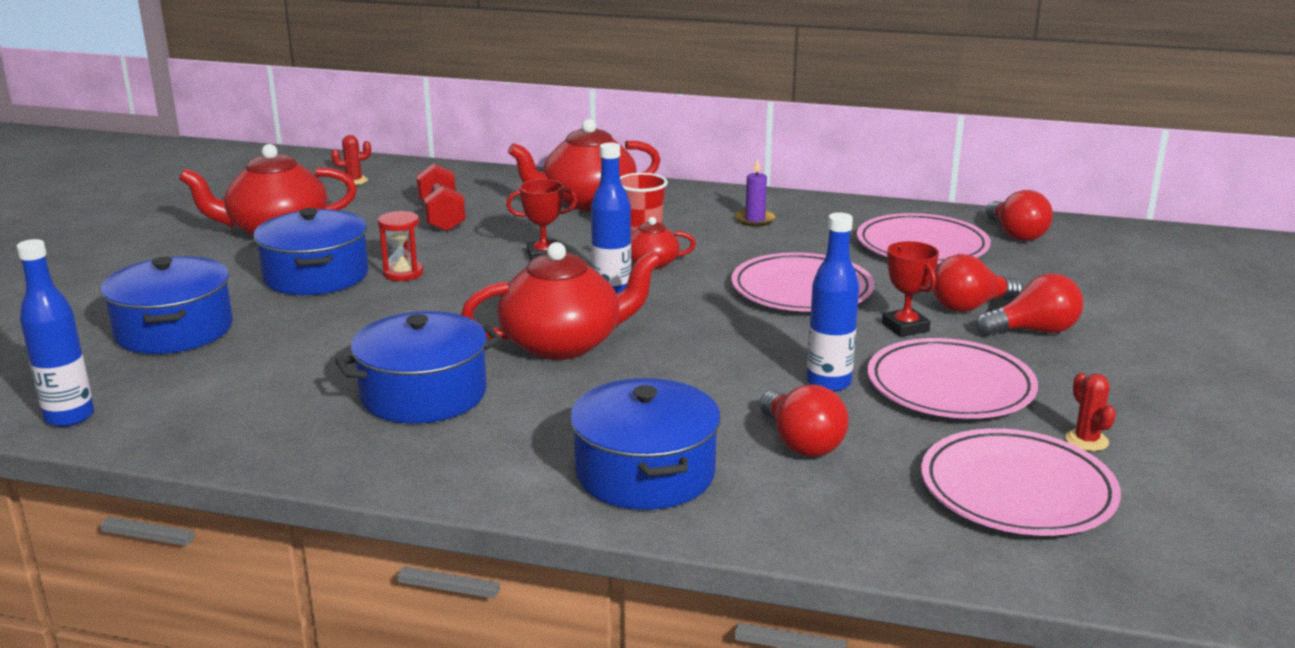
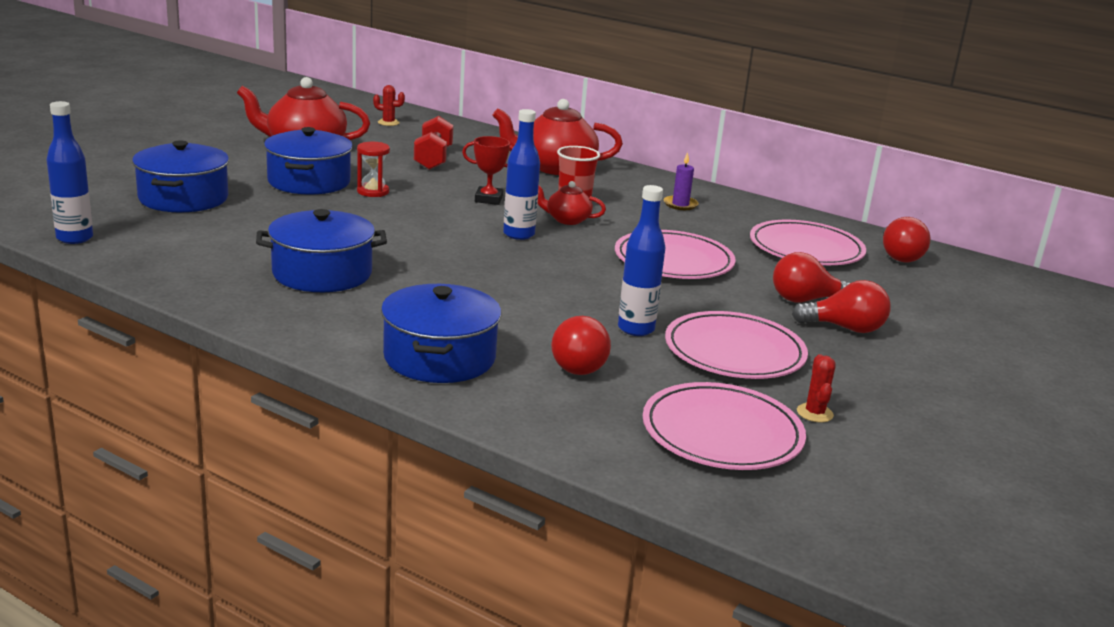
camera: 15 degrees right, 0 degrees up
(563, 344) = (452, 261): red teapot -> none
(905, 327) = (736, 304): red trophy -> none

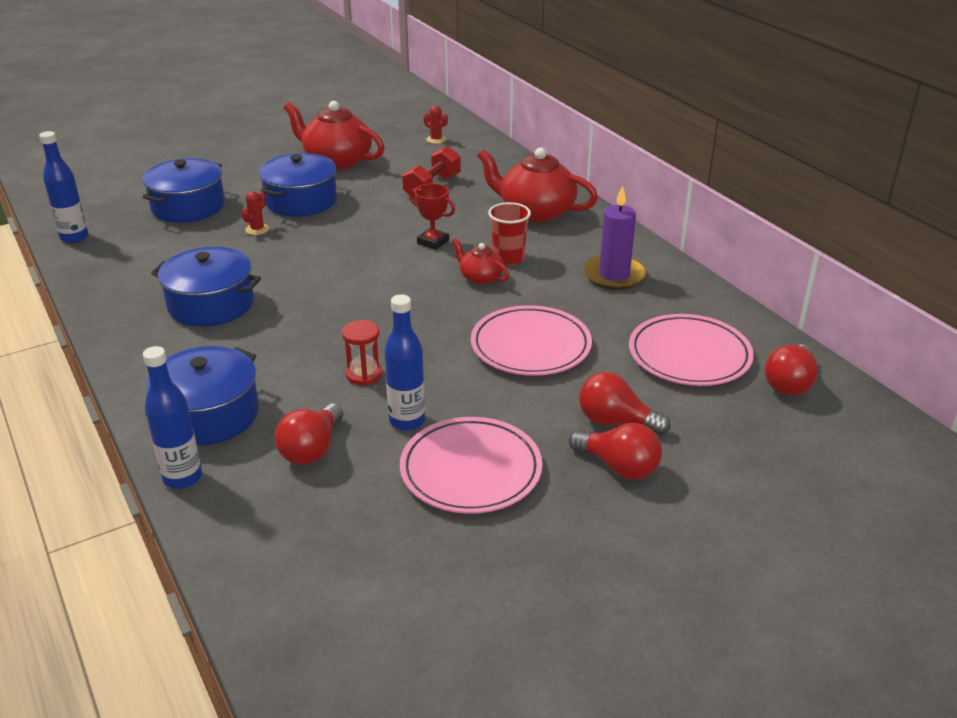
camera: 30 degrees right, 10 degrees up
(373, 191) = (341, 219): red hourglass -> red hourglass (364, 374)
(518, 234) = (417, 288): blue bottle -> blue bottle (182, 478)
(680, 205) = (614, 275): purple candle -> purple candle, size x1.76
(722, 433) = (355, 563): pink plate -> none
(814, 413) = (469, 564): red cactus -> red cactus (257, 229)

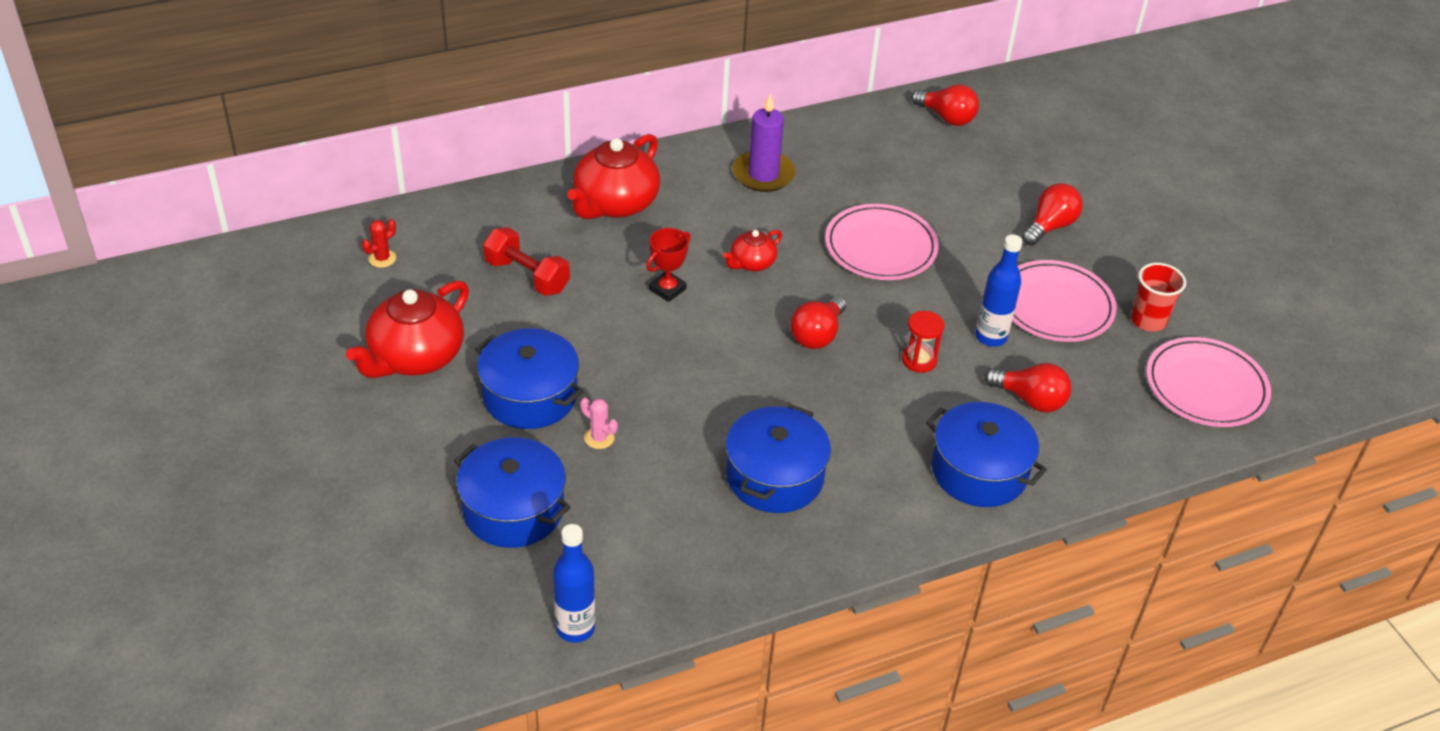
camera: 85 degrees left, 10 degrees up
(182, 478) = (1070, 486): blue bottle -> none
(257, 229) = (599, 438): red cactus -> pink cactus
(508, 258) = (715, 238): red cup -> red cup (1148, 320)
(615, 422) = (994, 217): red light bulb -> red light bulb (817, 335)
(689, 355) = (903, 159): pink plate -> pink plate (1206, 387)

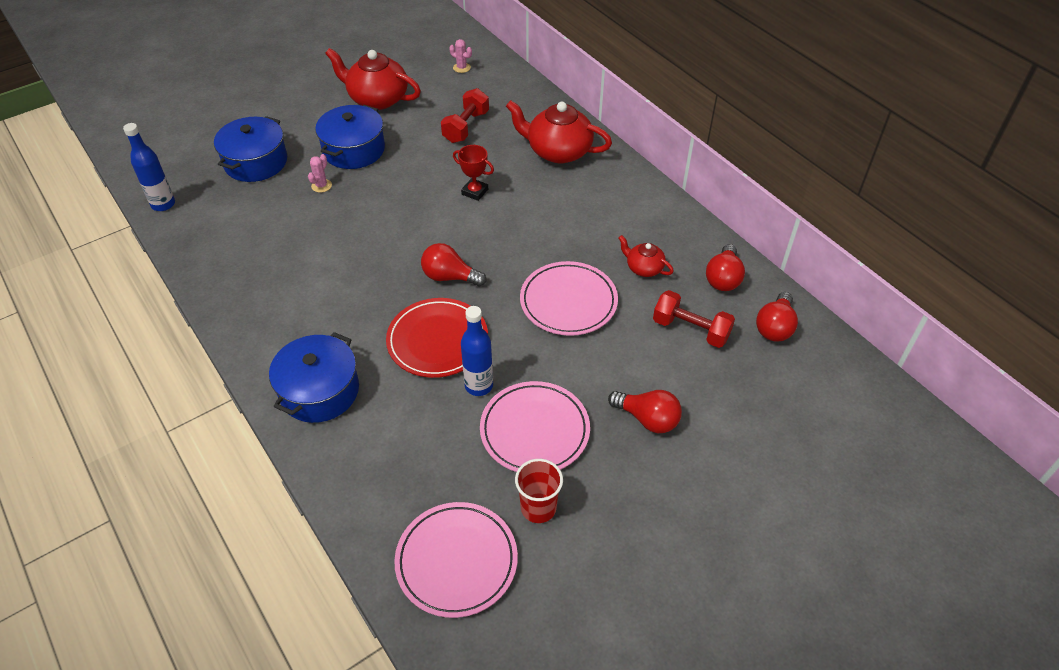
camera: 80 degrees right, 5 degrees up
(382, 258) = (461, 68): red cactus -> pink cactus
(751, 263) = (519, 230): red teapot -> red teapot (643, 268)
(763, 174) = (629, 221): purple candle -> none
(775, 476) = (298, 274): blue pot -> none
(919, 360) = (437, 341): red hourglass -> red plate
(939, 171) = (691, 330): none -> red dumbbell
(1030, 400) = (408, 419): red light bulb -> red light bulb (723, 278)

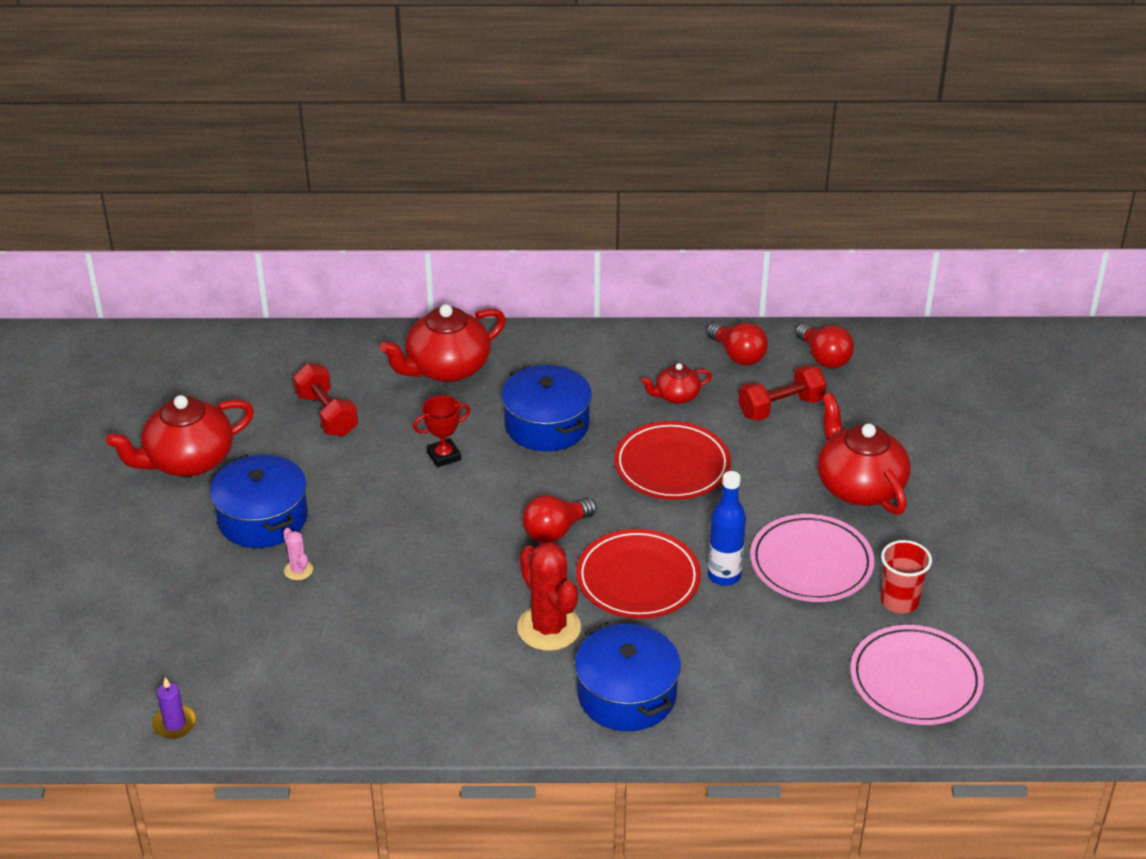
camera: 55 degrees left, 10 degrees down
(163, 204) = (175, 724): blue bottle -> purple candle
(256, 162) = (187, 610): blue pot -> blue pot (546, 425)
(355, 320) = (549, 628): none -> red cactus
(461, 68) = (213, 370): pink cactus -> none
(568, 302) = (672, 466): pink plate -> red plate
(647, 419) = (859, 486): red light bulb -> red teapot

